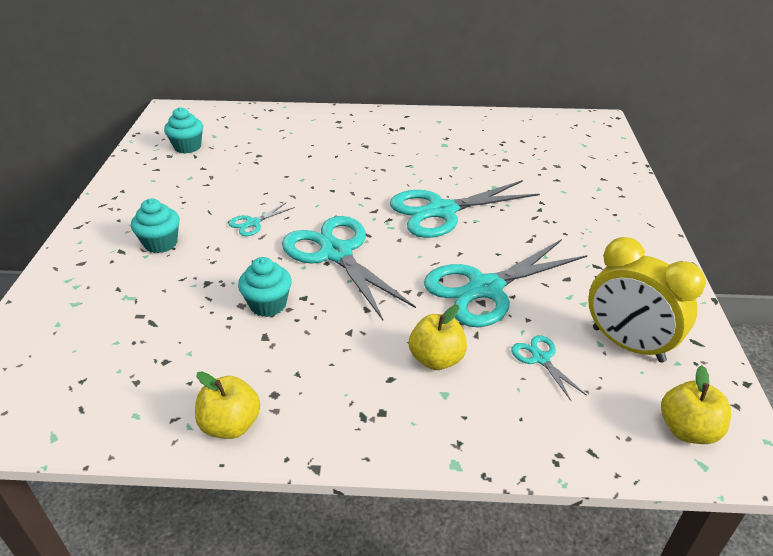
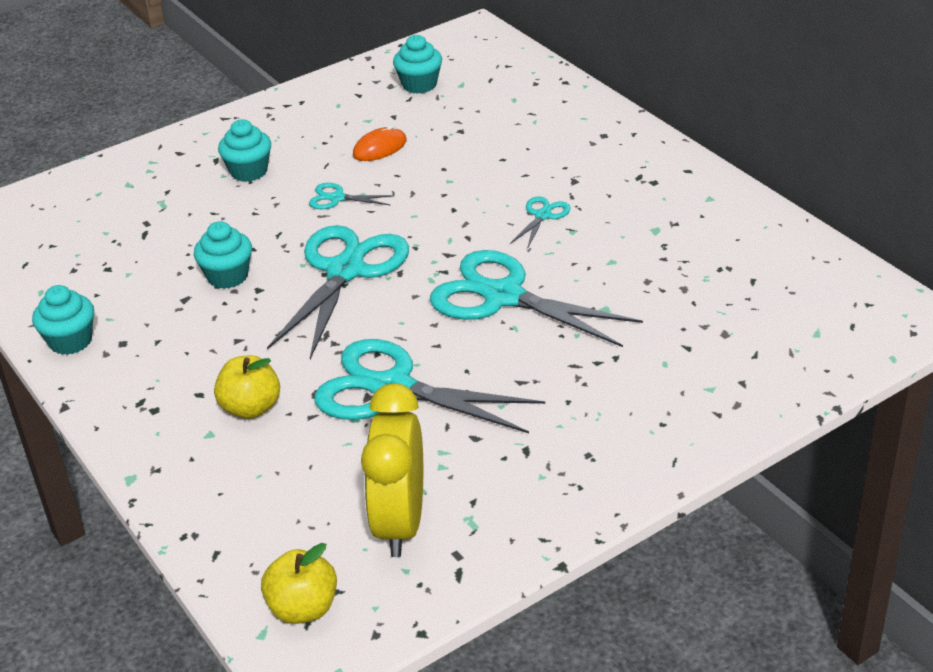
camera: 55 degrees right, 0 degrees up
(227, 186) = (379, 148): none -> orange mouse
(231, 425) = (70, 341): yellow apple -> turquoise cupcake
(540, 358) = (316, 471): turquoise scissors -> turquoise scissors (542, 215)

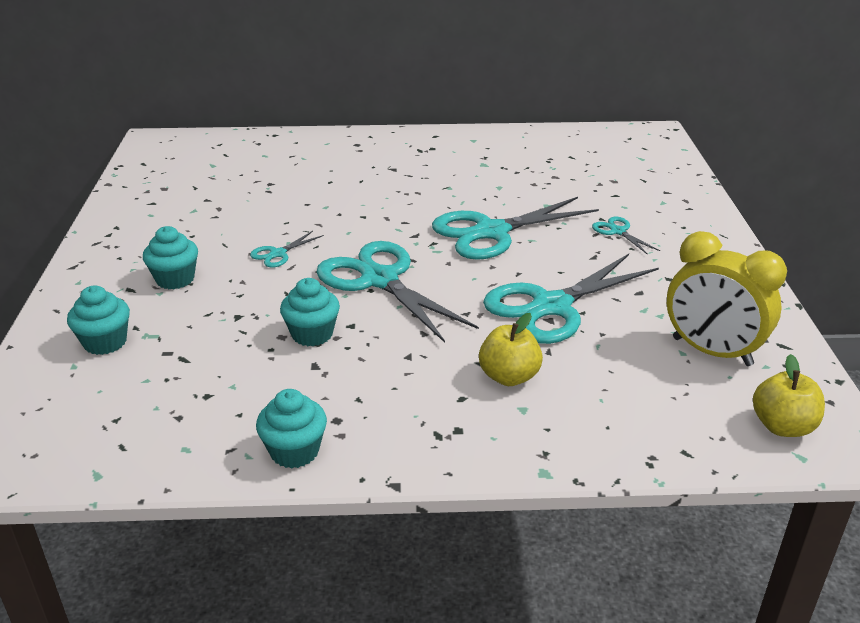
camera: 60 degrees left, 5 degrees down
(379, 148) = (240, 217): orange mouse -> none
(419, 85) = (184, 178): turquoise cupcake -> turquoise cupcake (105, 342)
(542, 215) = (417, 190): turquoise scissors -> turquoise scissors (618, 231)

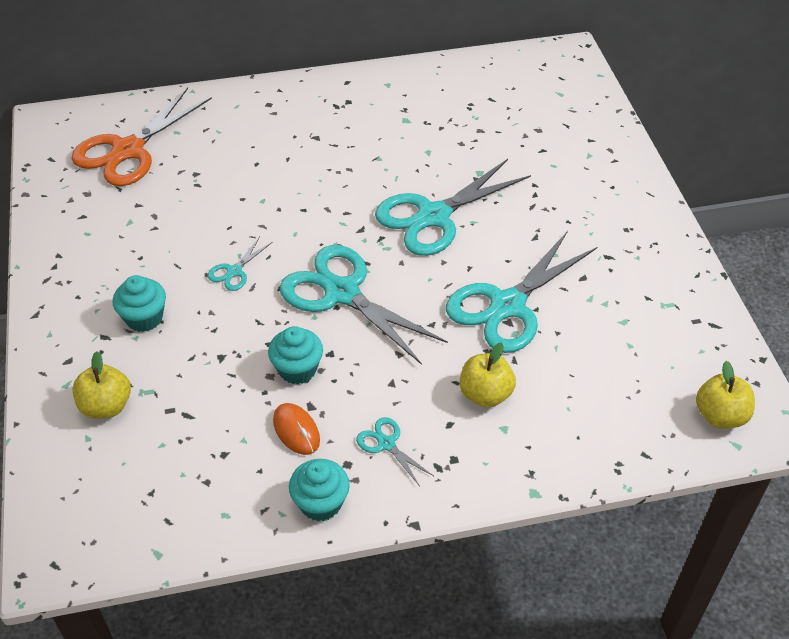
camera: 10 degrees left, 15 degrees up
(105, 342) = (106, 406): turquoise cupcake -> yellow apple
(215, 163) = (128, 150): none -> orange scissors
(292, 384) = (296, 430): none -> orange mouse
(618, 231) = (552, 201): turquoise scissors -> turquoise scissors (386, 444)
(711, 352) = (654, 341): yellow clock -> none

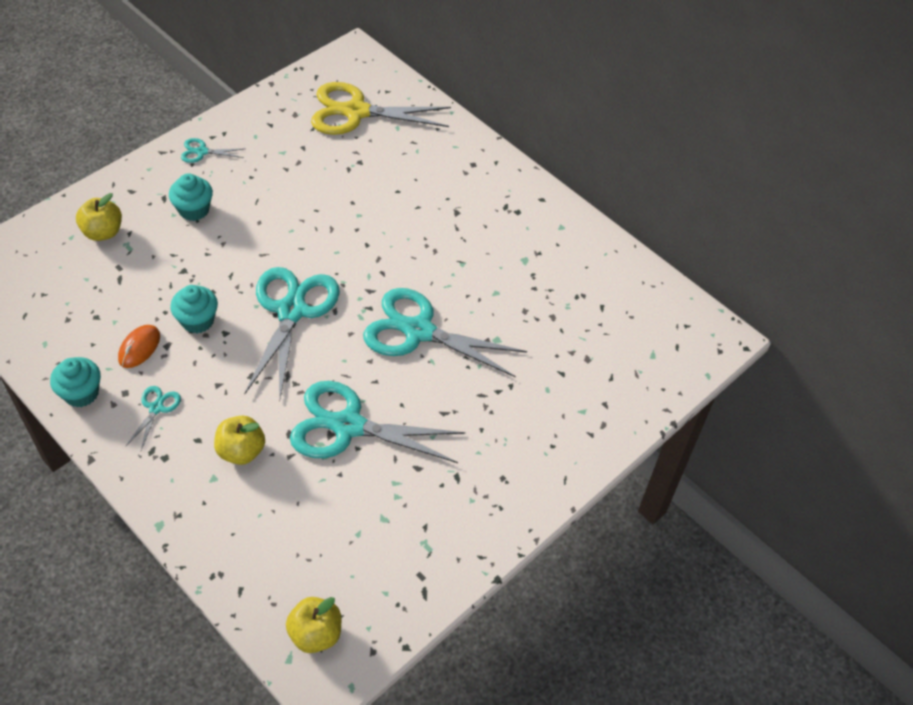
camera: 55 degrees right, 5 degrees up
(128, 150) = (356, 112): orange scissors -> yellow scissors
(234, 271) = (272, 236): turquoise scissors -> turquoise scissors (202, 152)

